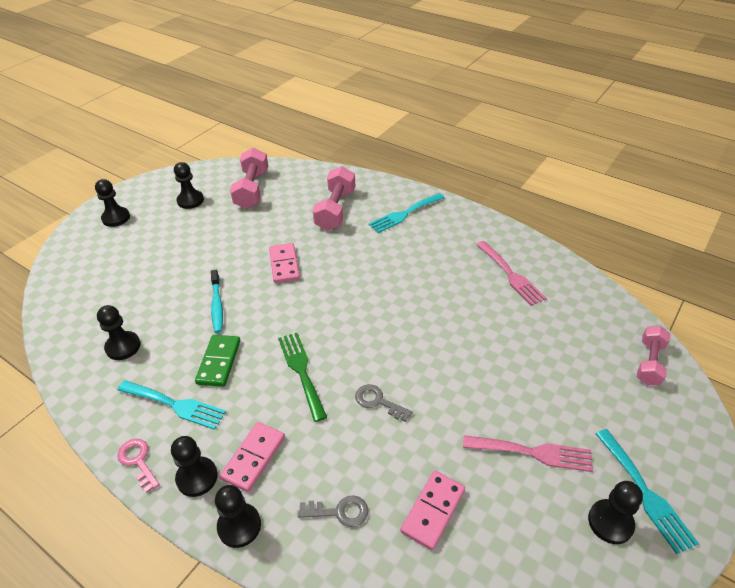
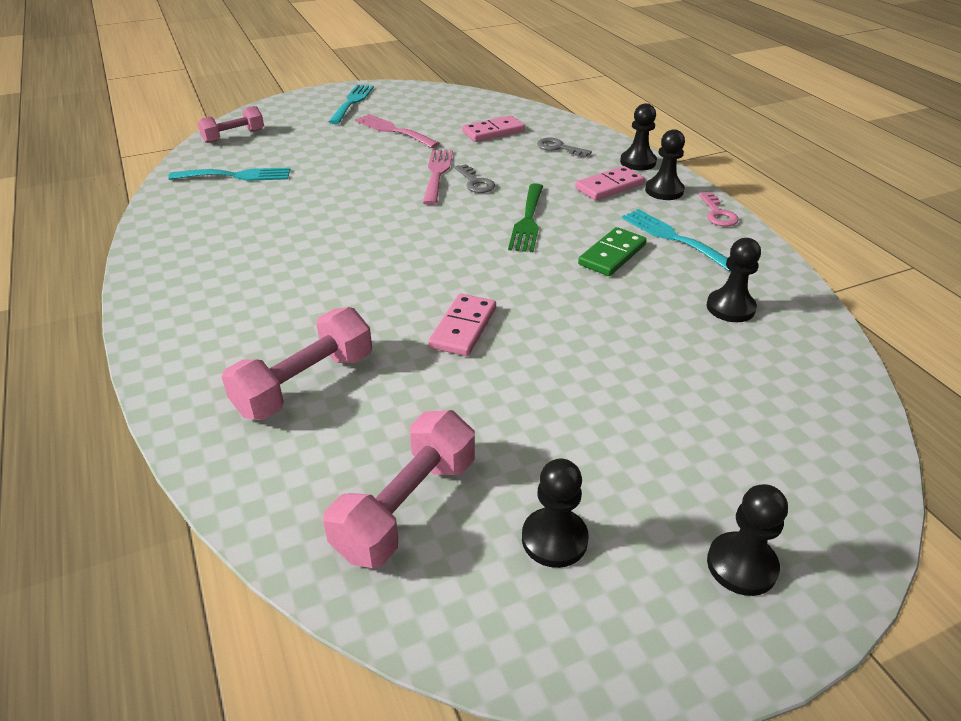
camera: 150 degrees left, 5 degrees down
(217, 305) = (589, 310): turquoise toothbrush -> none
(404, 214) = (220, 331): turquoise fork -> turquoise fork (237, 176)
(511, 275) = (222, 218): pink fork -> pink fork (437, 173)
(610, 522) = (390, 101): black pawn -> none

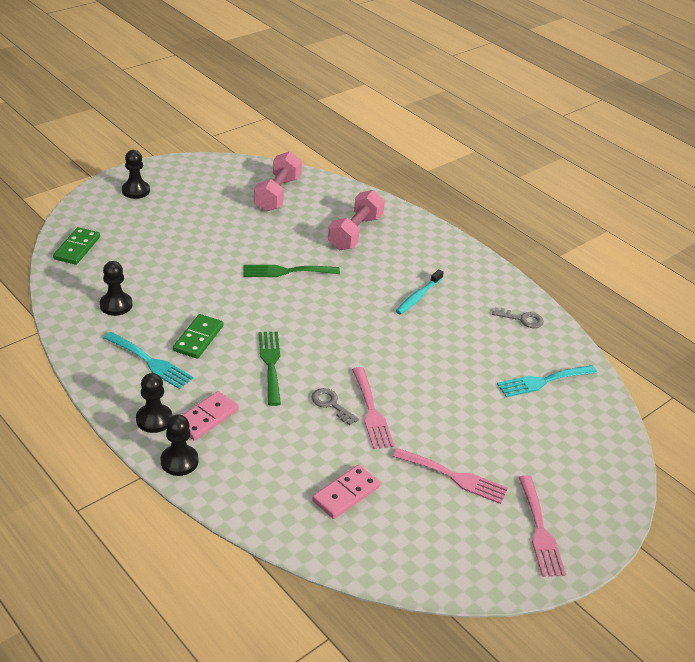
camera: 160 degrees right, 0 degrees up
(234, 136) = (603, 438): pink dumbbell -> none
(291, 270) = (418, 297): none -> turquoise toothbrush
(352, 102) = (540, 531): turquoise fork -> pink fork
(463, 328) = (286, 271): pink domino -> green fork
(554, 539) = (212, 191): black pawn -> none
(558, 148) = (266, 473): grey key -> grey key (522, 319)
(718, 214) = (108, 395): pink key -> none
(827, 416) = (77, 248): none -> green domino

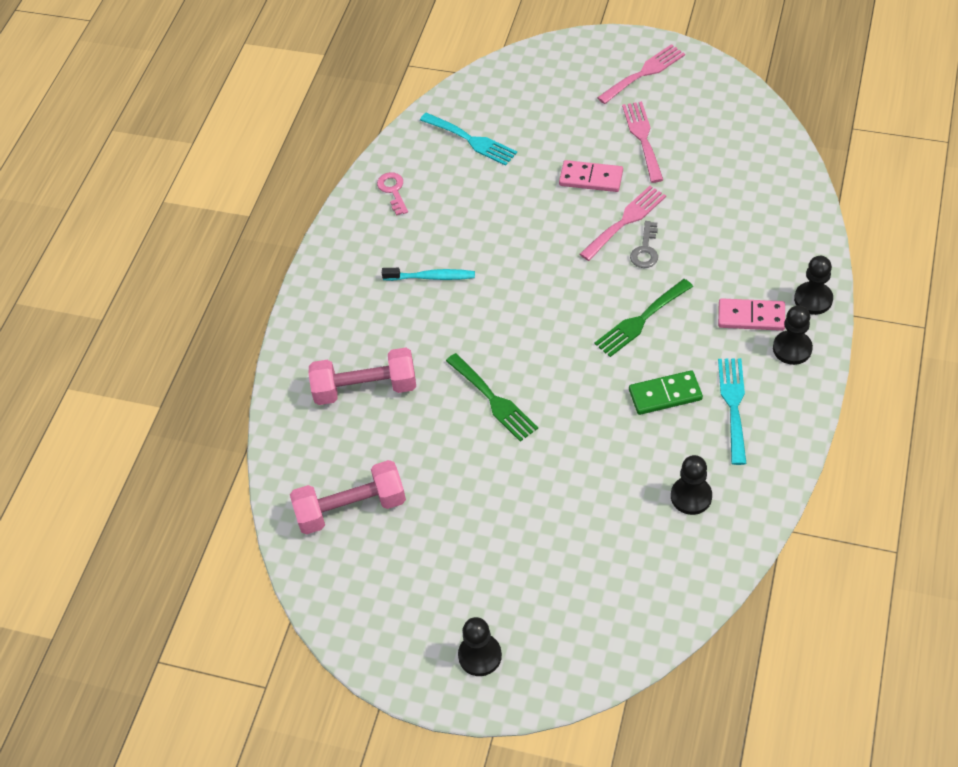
camera: 115 degrees left, 15 degrees up
(77, 248) = (643, 614): green domino -> none
(346, 493) = (728, 185): pink domino -> pink domino (591, 178)
(522, 319) = (393, 191): grey key -> pink key

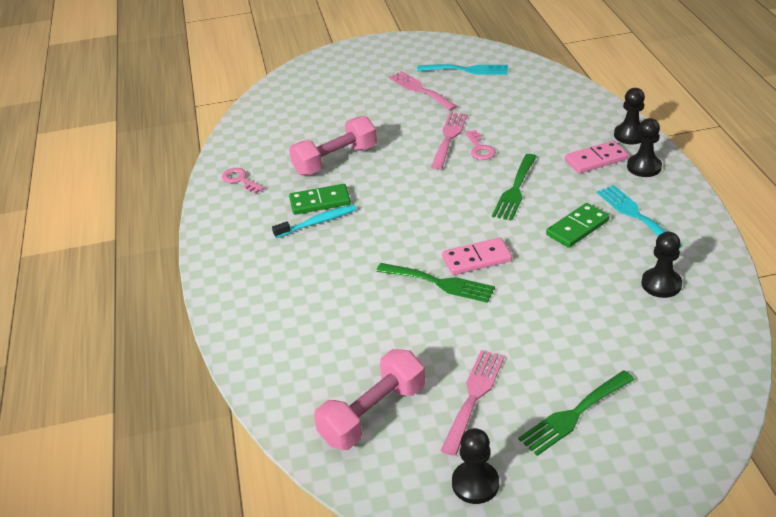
camera: 30 degrees left, 15 degrees down
(365, 388) = (316, 318): pink dumbbell -> pink dumbbell (335, 160)
(448, 252) = (320, 202): none -> green domino
(471, 140) = (284, 131): turquoise fork -> turquoise fork (467, 70)
(480, 655) = (593, 480): black pawn -> black pawn (475, 484)
(509, 590) = (573, 415): none -> green fork
(591, 178) = (400, 123): pink domino -> pink domino (477, 259)
(644, 73) = (389, 57): pink fork -> pink fork (474, 396)
(645, 250) = (480, 149): grey key -> pink key

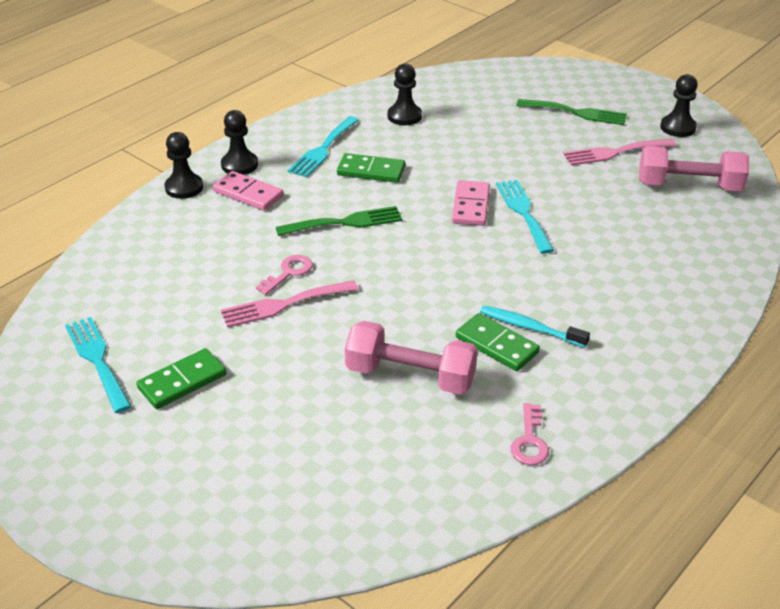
camera: 130 degrees left, 0 degrees up
(420, 90) = (182, 382): pink fork -> green domino
(440, 283) = (523, 212): green fork -> turquoise fork
(477, 259) = (471, 206): pink domino -> pink domino turned 60 degrees clockwise

